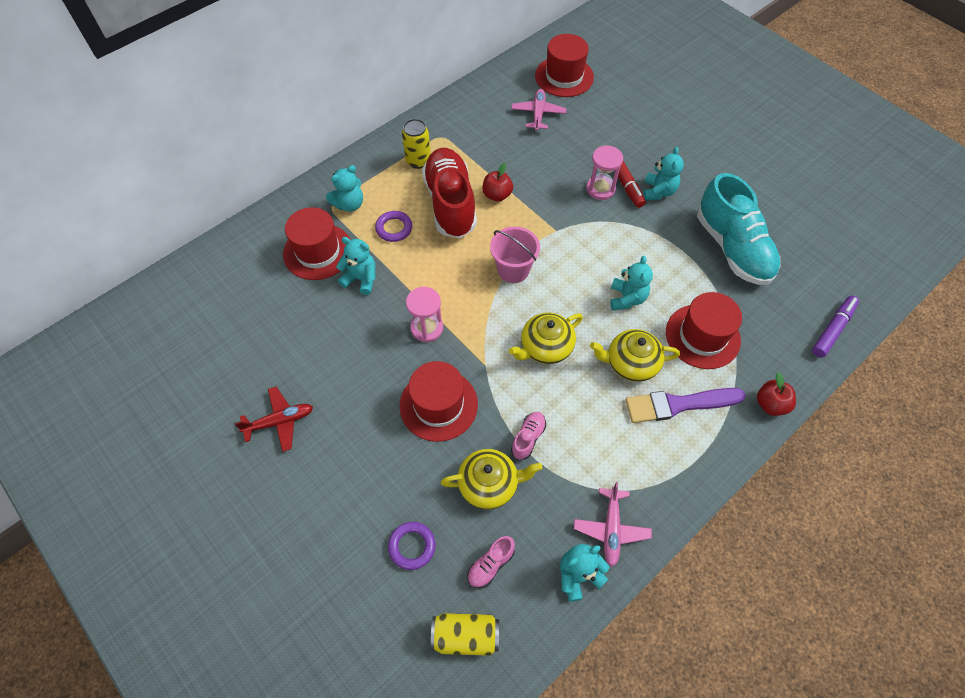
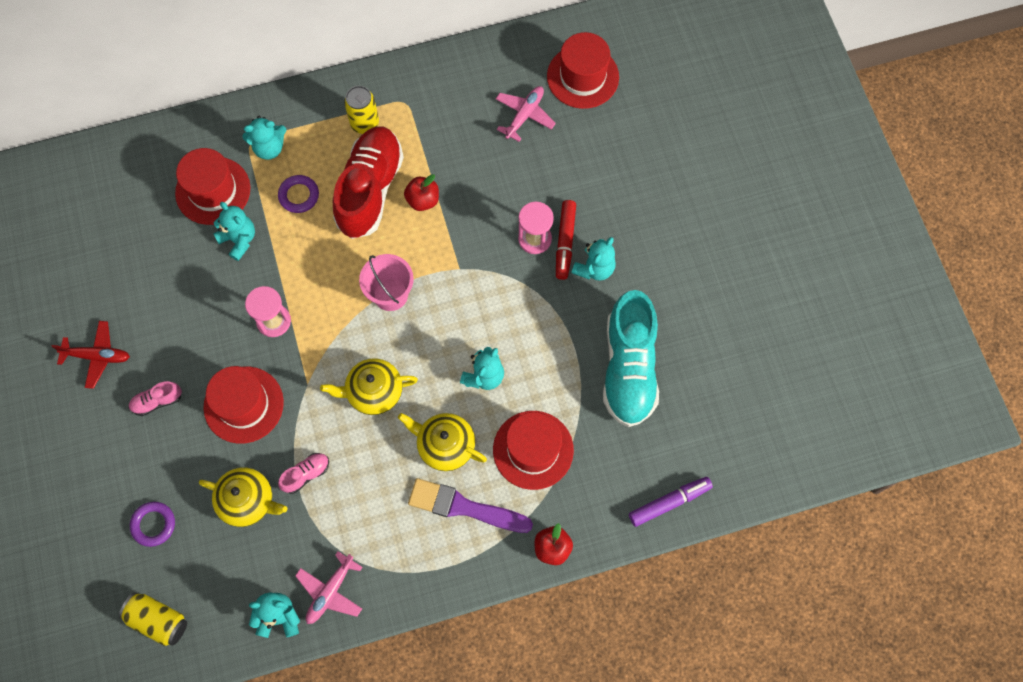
camera: 25 degrees right, 10 degrees up
(490, 565) = (210, 572): pink shoe -> pink shoe (157, 401)

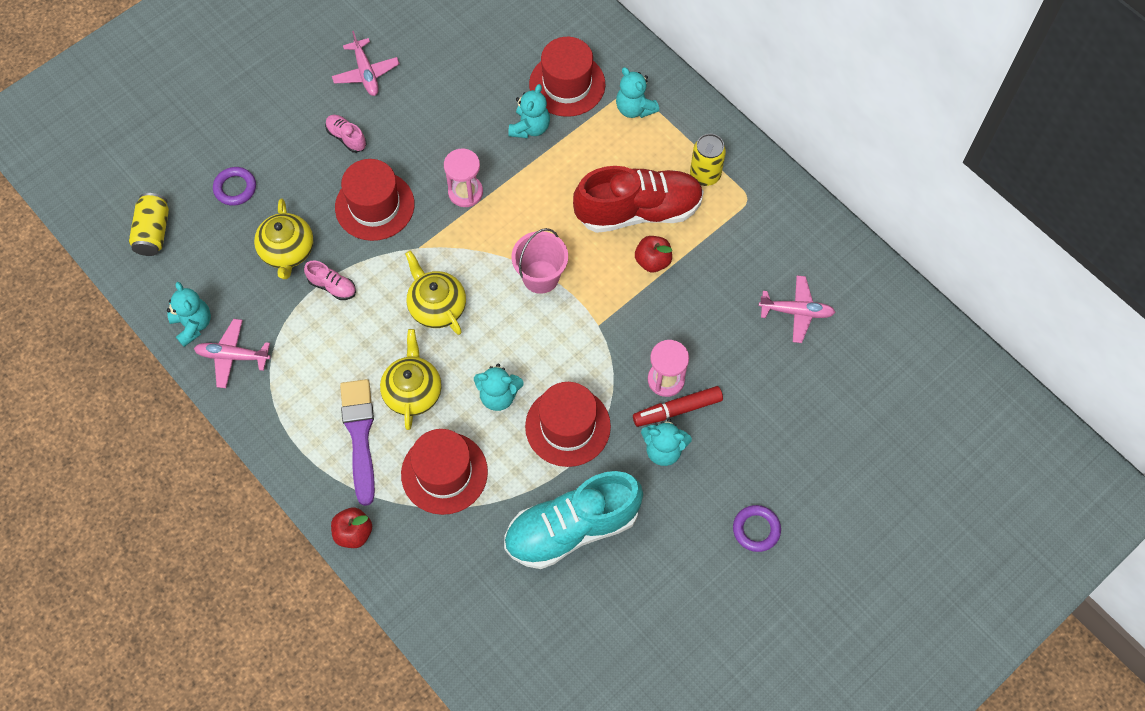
camera: 65 degrees right, 5 degrees down
(97, 356) = (366, 73): red plane -> pink plane
(299, 195) = (600, 155): purple ring -> purple ring (756, 529)
(582, 77) = (873, 348): red hat -> red hat (567, 426)
(669, 502) = (448, 626): purple marker -> none

